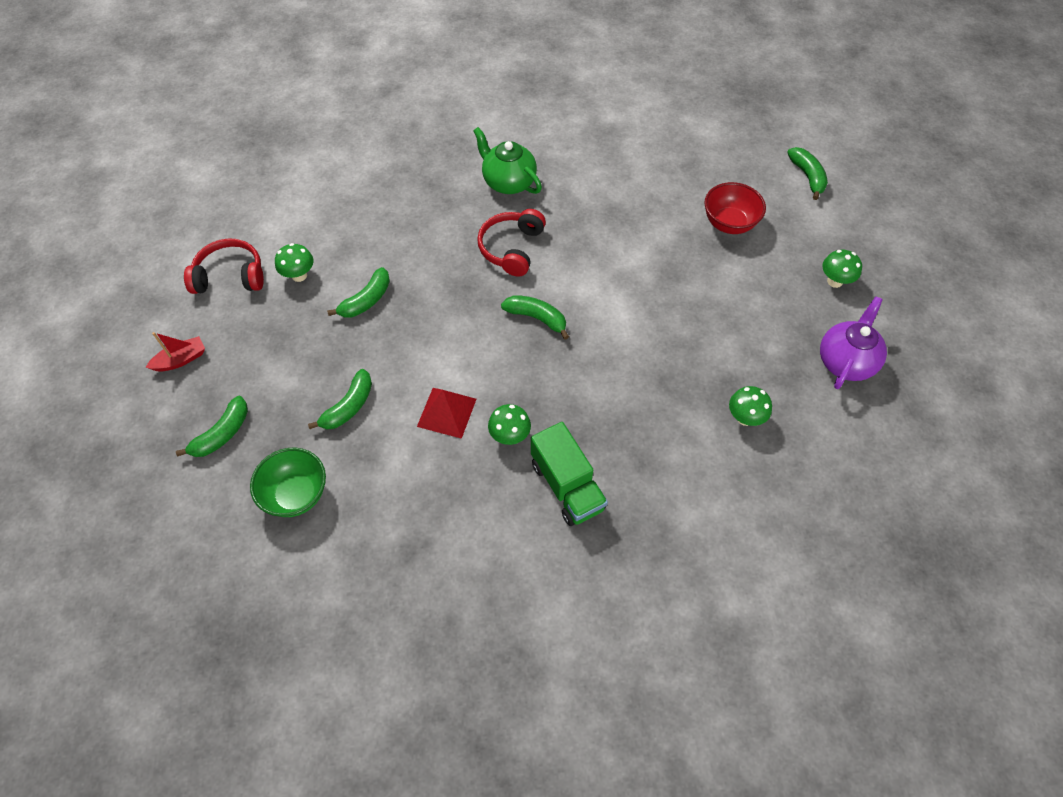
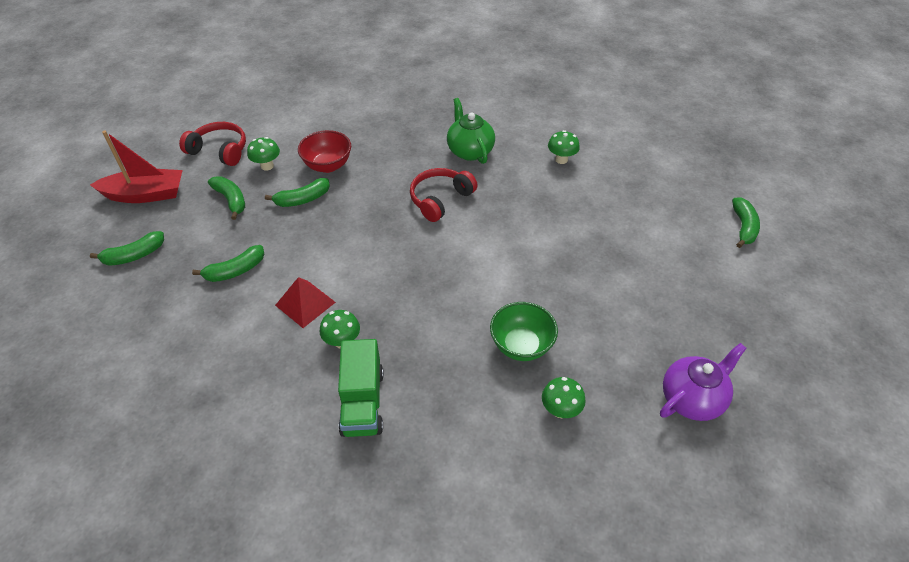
camera: 25 degrees right, 10 degrees down
(181, 359) = (145, 194): red boat -> red boat, size x1.84
(296, 494) = (152, 319): green bowl -> green bowl (521, 345)
(537, 318) = (426, 259): green banana -> green banana (231, 200)
(729, 223) = (644, 241): red bowl -> red bowl (328, 165)
(835, 281) = (721, 324): green mushroom -> green mushroom (561, 159)

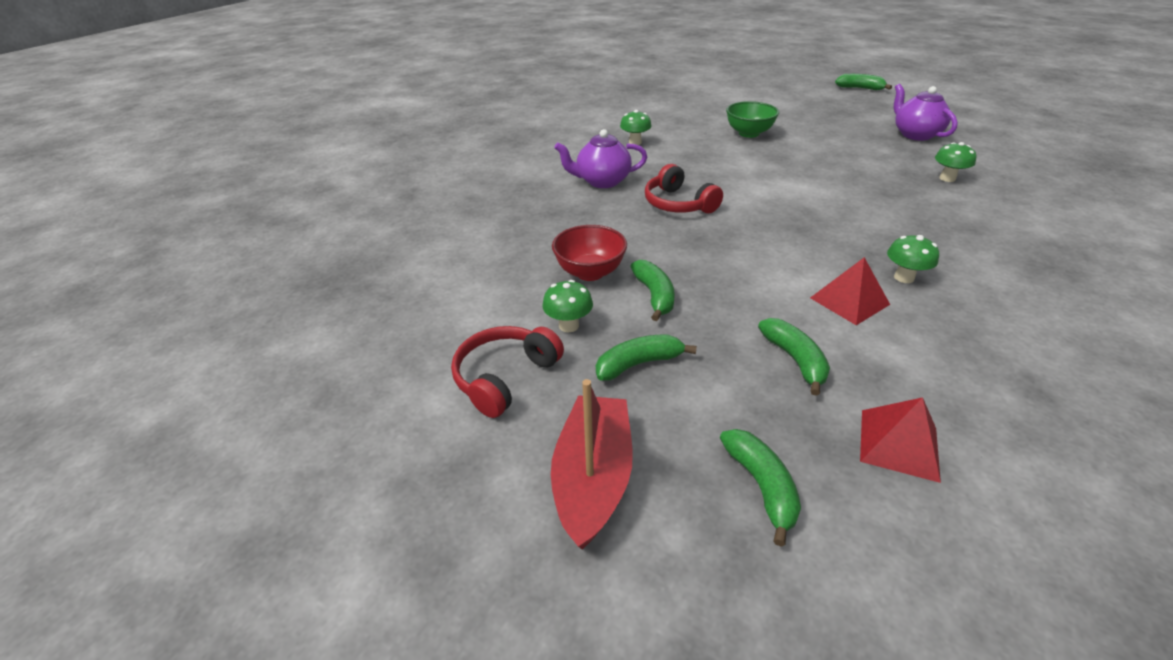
camera: 75 degrees left, 10 degrees down
(158, 315) = (898, 444): none -> red pyramid
(362, 402) = (983, 270): green truck -> none
(469, 151) = (602, 181): green teapot -> purple teapot
(521, 345) = (881, 185): green bowl -> green bowl (748, 133)
(743, 227) = (738, 96): green banana -> green banana (860, 88)

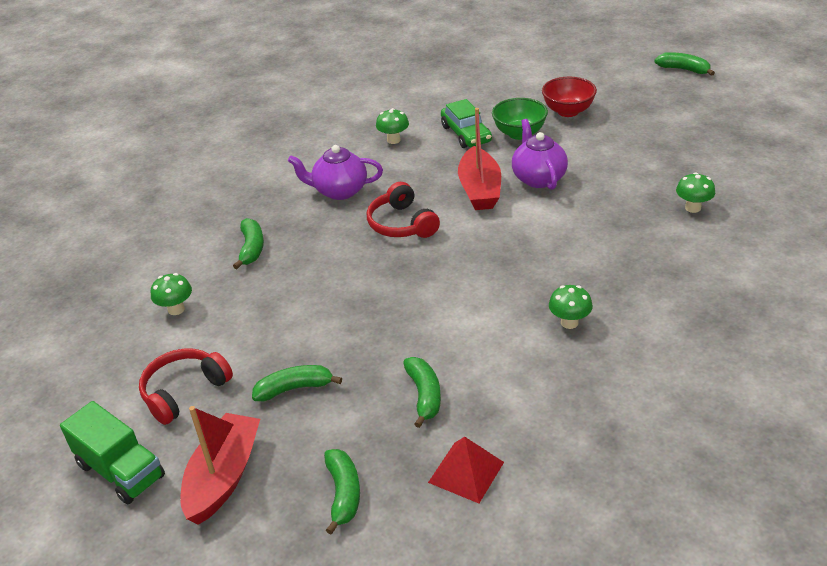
camera: 10 degrees right, 0 degrees up
(450, 483) = (120, 471): none -> green truck
(568, 325) = (250, 349): green mushroom -> green mushroom (176, 309)
(590, 272) = (288, 297): red bowl -> red bowl (568, 111)
(654, 296) = (335, 325): green banana -> green banana (251, 248)
(700, 136) = (466, 134): none -> green car
(738, 174) = (480, 189): none -> red boat
(849, 301) = (504, 343): red pyramid -> none
(915, 134) = (700, 144): purple teapot -> purple teapot (538, 178)

